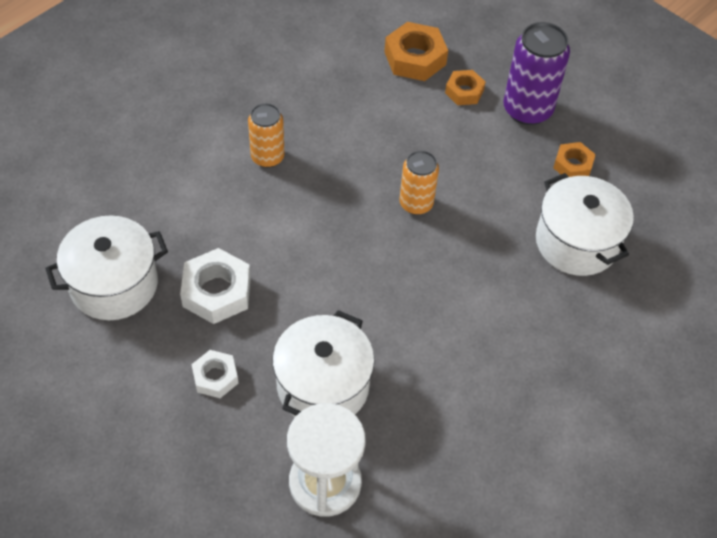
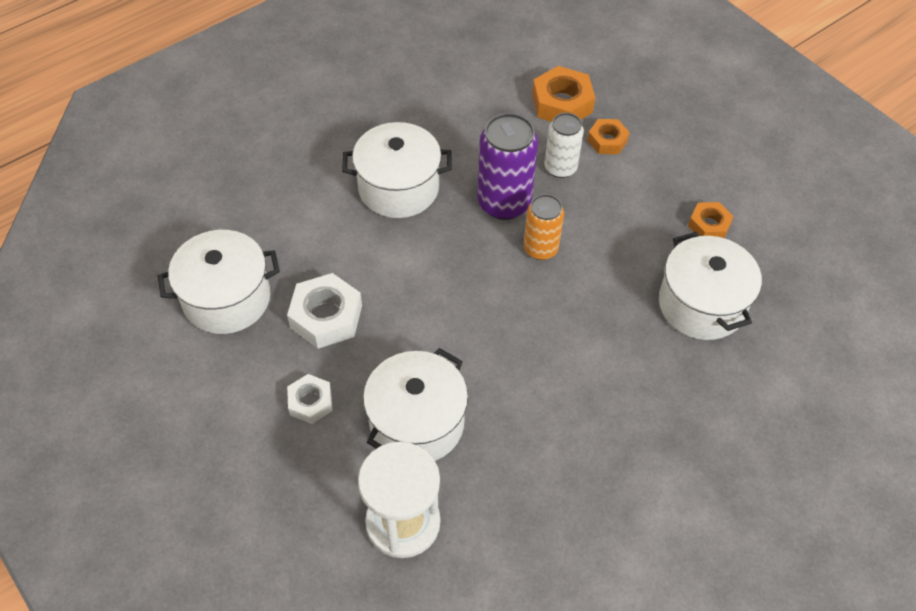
camera: 10 degrees right, 0 degrees up
(267, 157) = (398, 188): orange can -> white pot
(423, 122) = (560, 168): none -> white can
(527, 109) = (669, 164): purple can -> purple can (504, 203)

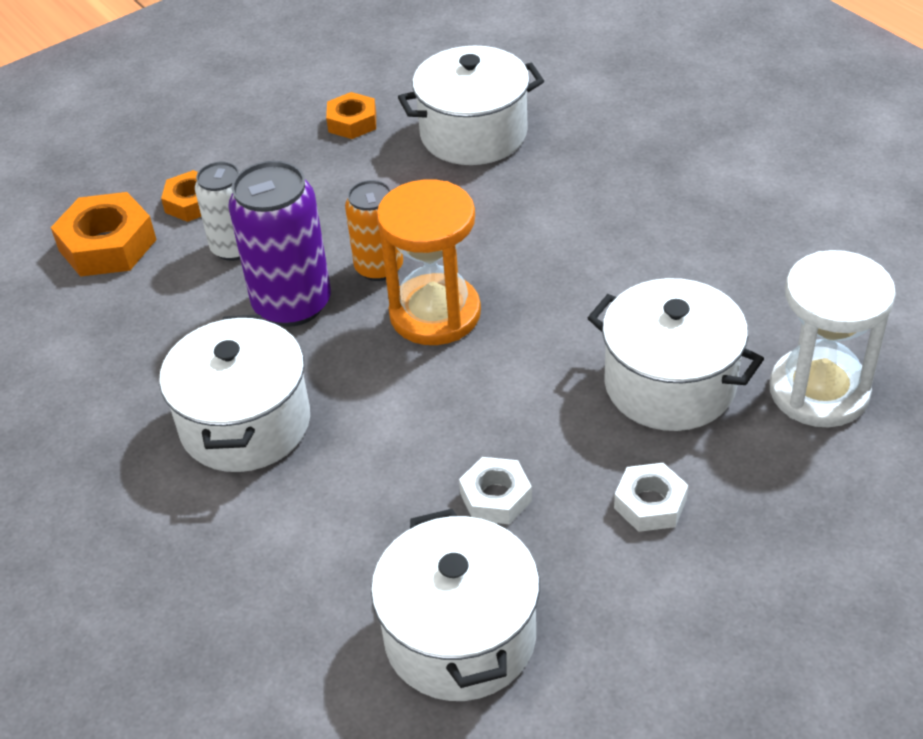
camera: 85 degrees left, 10 degrees down
(326, 317) = (496, 497): white nut -> white nut, size x0.61
(493, 282) = (435, 314): none -> orange hourglass

